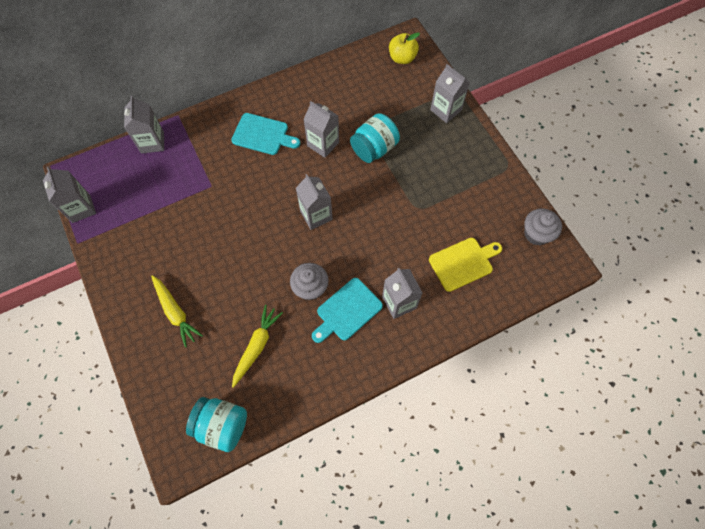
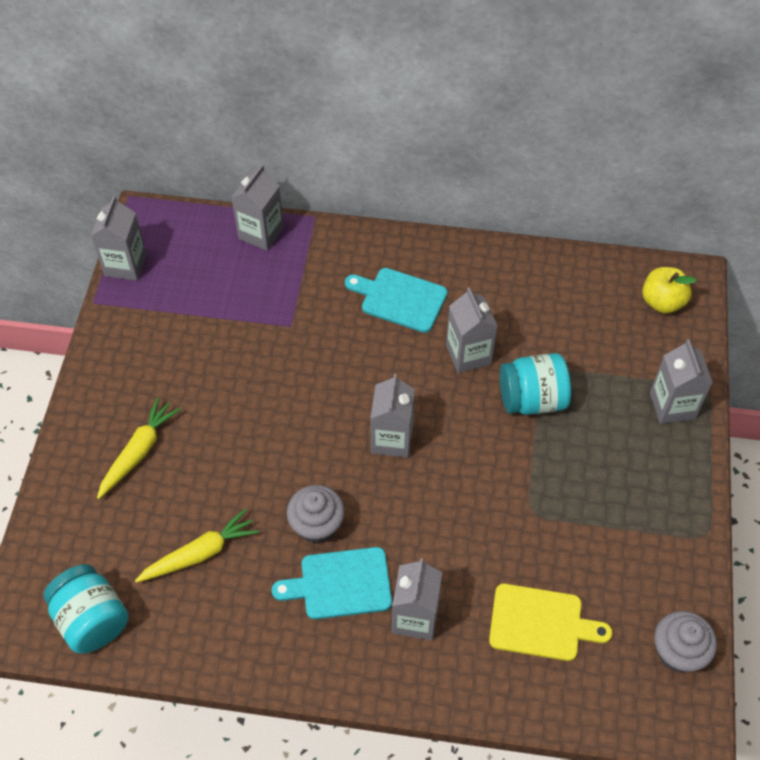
camera: 35 degrees right, 10 degrees down
(175, 312) = (139, 451): yellow carrot -> yellow carrot turned 150 degrees counterclockwise
(263, 135) = (400, 299): turquoise cutting board -> turquoise cutting board turned 150 degrees clockwise

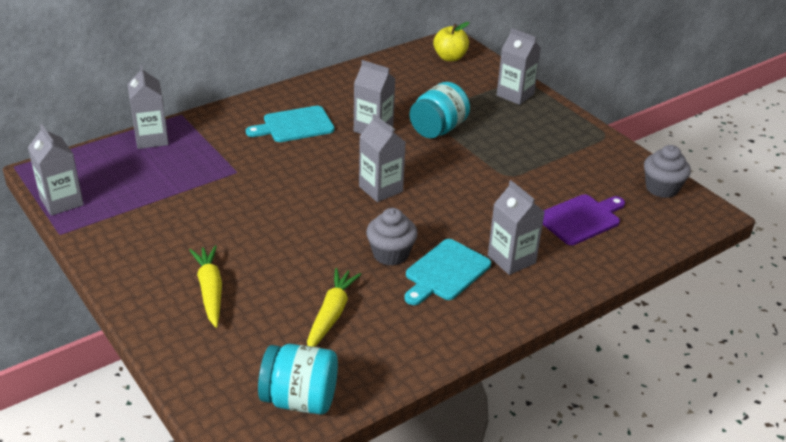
camera: 45 degrees left, 20 degrees down
(541, 623) = (581, 219): yellow cutting board -> purple cutting board

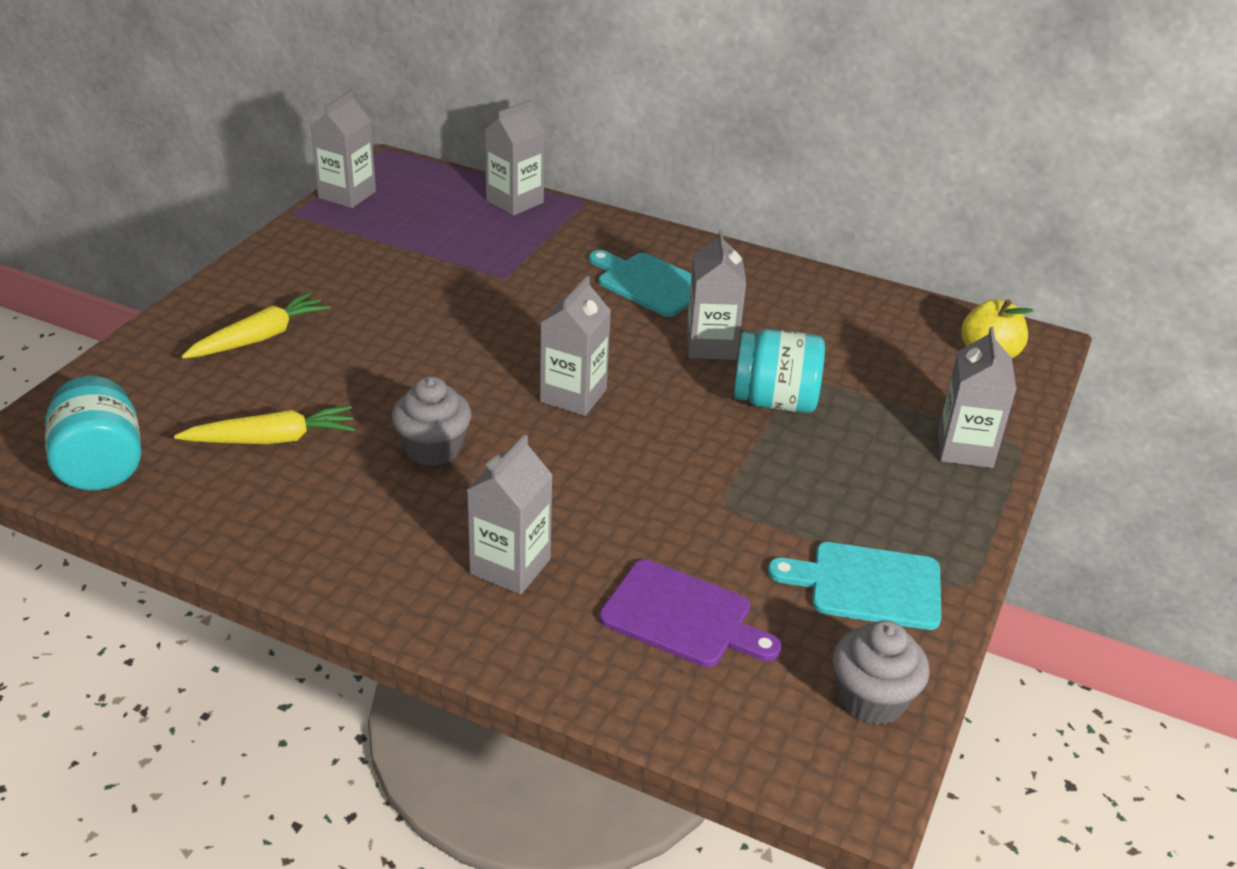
camera: 60 degrees right, 0 degrees up
(445, 272) = (430, 509): turquoise cutting board -> turquoise cutting board (868, 585)

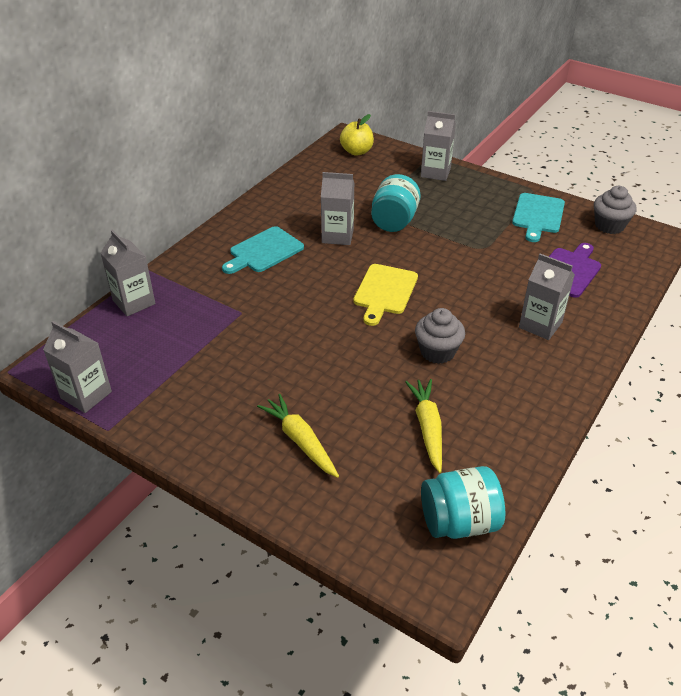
camera: 80 degrees left, 5 degrees up
(573, 395) = (384, 292): grey carton -> yellow cutting board

